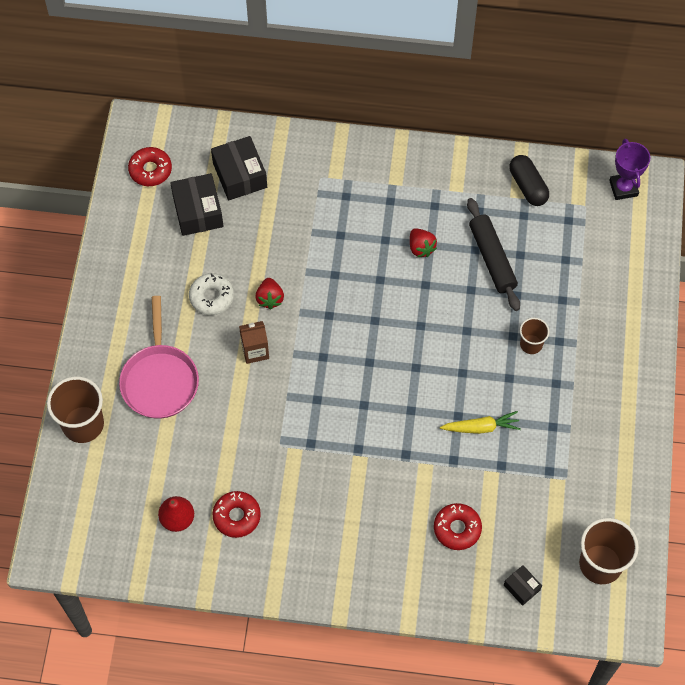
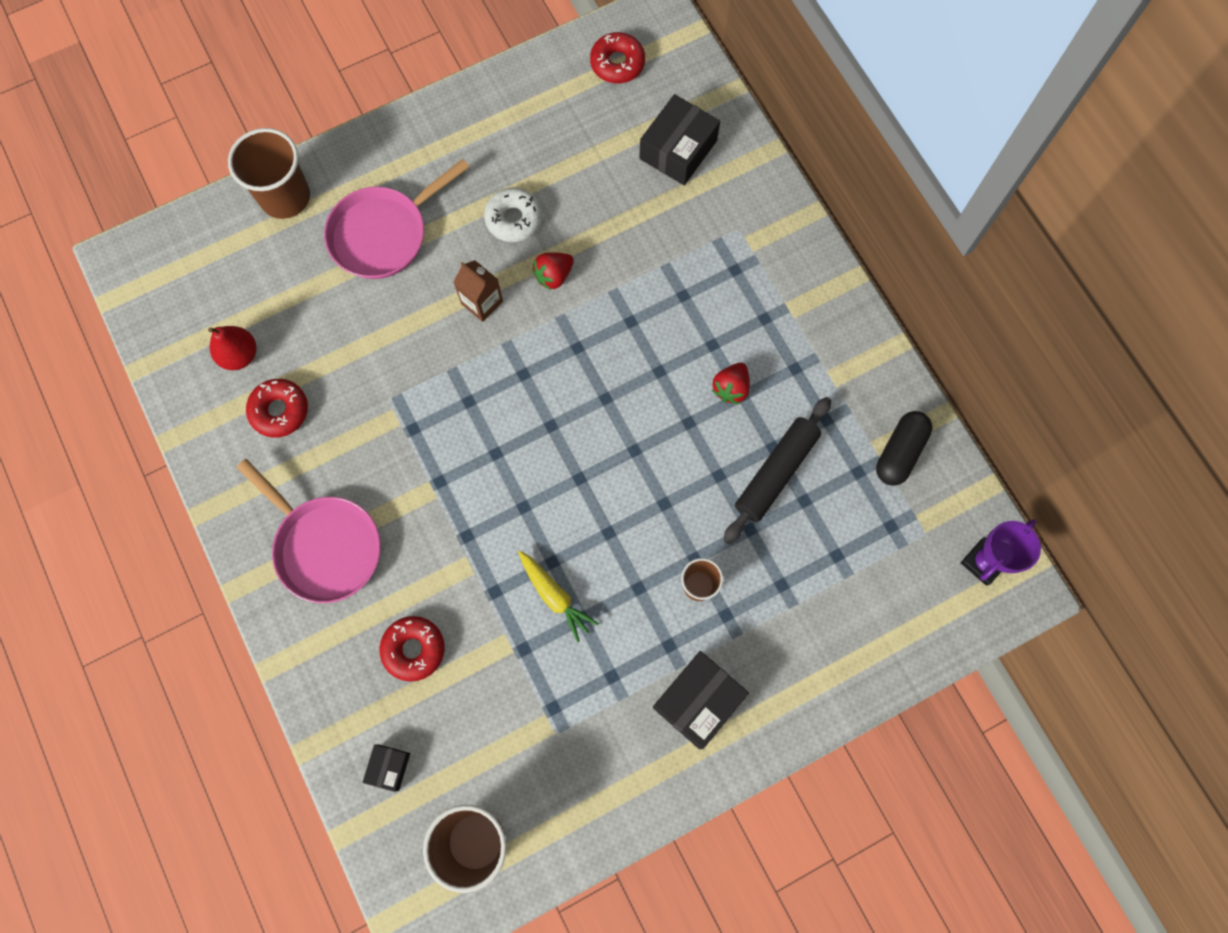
camera: 55 degrees right, 10 degrees up
(198, 211) = (604, 139): black box -> black box (698, 701)
(351, 542) = (324, 546): none -> pink pan

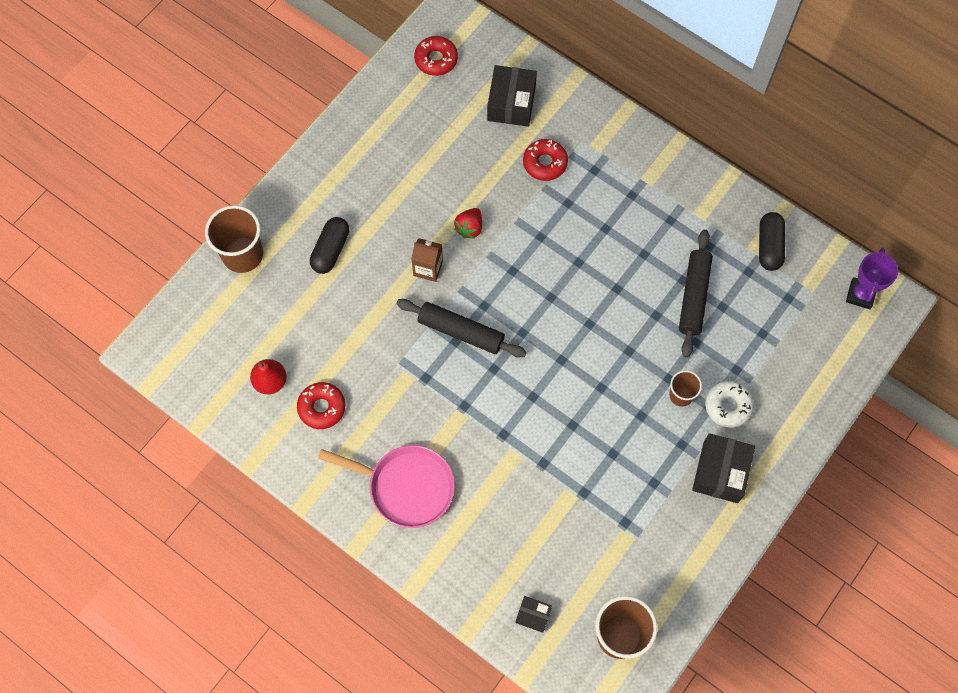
camera: 25 degrees left, 5 degrees down
(384, 234) = (331, 250): pink pan -> black capsule
(388, 767) = (533, 615): black box -> black box turned 60 degrees counterclockwise
(413, 649) = (508, 528): red donut -> red donut (545, 163)
(480, 393) = (461, 332): none -> black rolling pin
(513, 219) = (420, 200): white donut -> white donut (728, 406)
(555, 596) = (587, 447): yellow carrot -> none
(731, 388) = (634, 252): red strawberry -> none

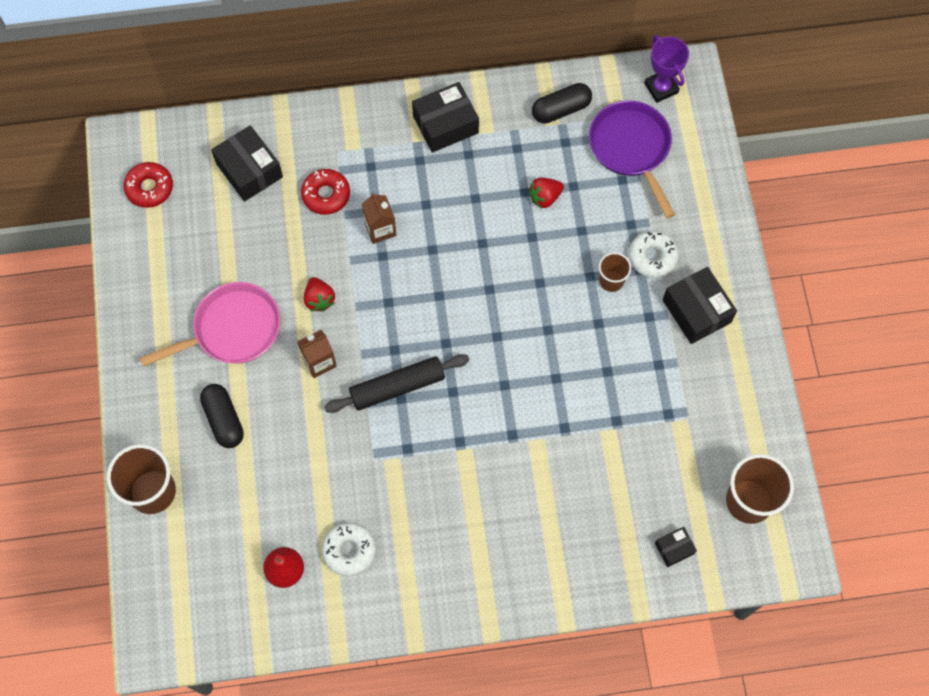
camera: 45 degrees left, 0 degrees up
(322, 407) = (349, 551): red donut -> white donut
(406, 486) = (480, 547): pink pan -> pink pan (232, 330)
(557, 217) = (380, 229): none -> brown carton
(675, 186) = (445, 124): none -> black box
(693, 296) = (545, 197): black rolling pin -> red strawberry
(769, 246) = (561, 109): black capsule -> black capsule turned 75 degrees counterclockwise
(792, 318) = (631, 149): none -> purple pan

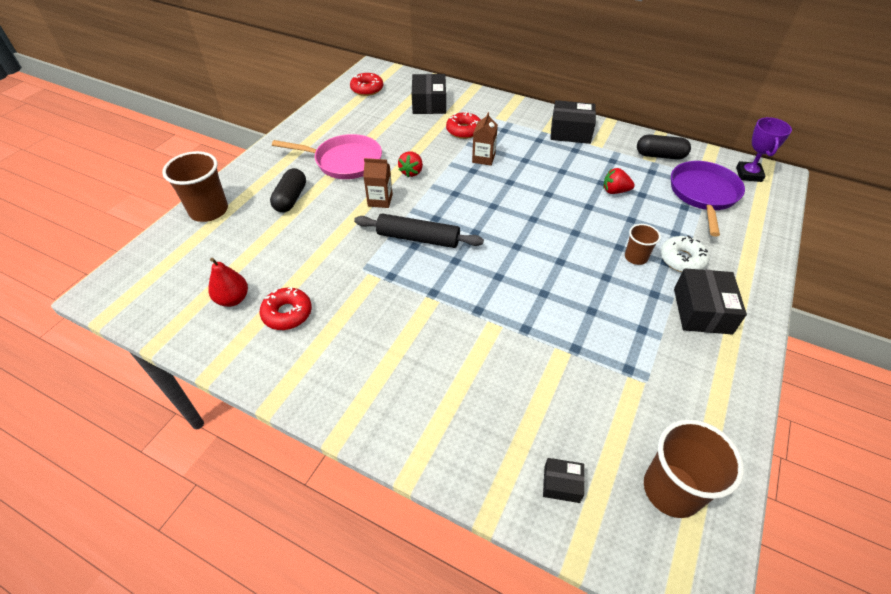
camera: 35 degrees right, 20 degrees down
(349, 551) = (287, 313): white donut -> red donut

